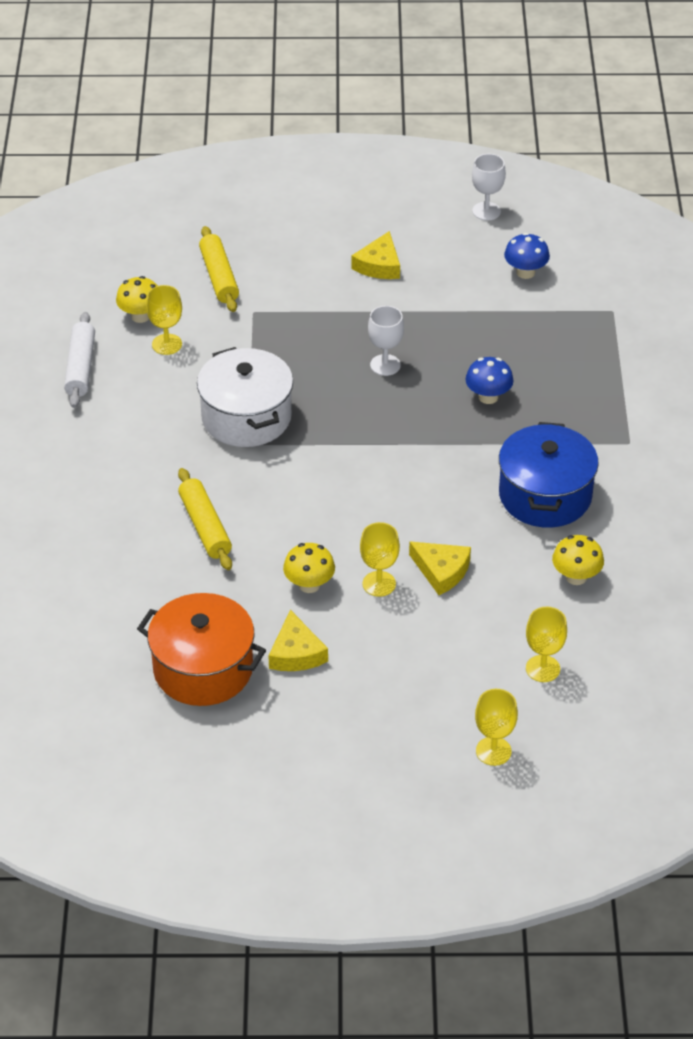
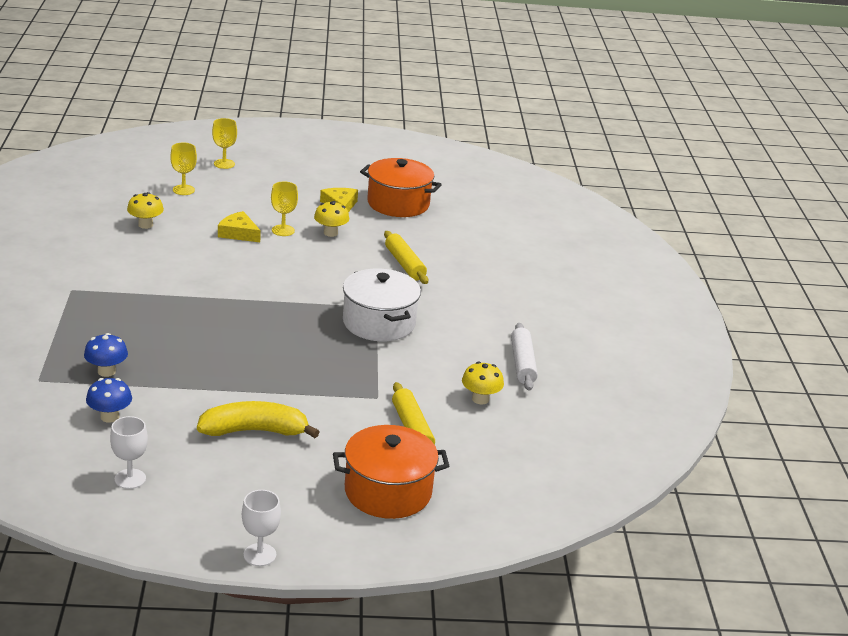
camera: 175 degrees right, 15 degrees down
(167, 344) = (452, 376): yellow goblet -> none
(248, 211) = (388, 491): none -> orange pot
(379, 265) = (254, 431): yellow cheese -> yellow banana
(385, 365) = (260, 350): white goblet -> white goblet (259, 555)
(488, 397) = (177, 324): blue mushroom -> blue mushroom (106, 371)
(545, 495) = (151, 265): blue pot -> none

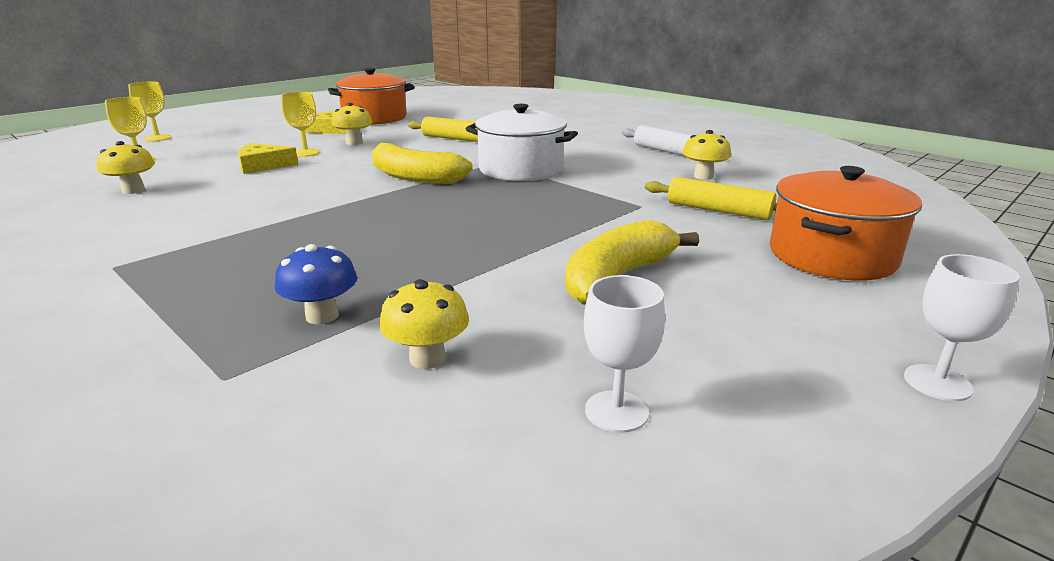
camera: 40 degrees left, 5 degrees down
(109, 417) = (427, 358): blue mushroom -> yellow mushroom
(302, 294) = (414, 177): none -> yellow banana

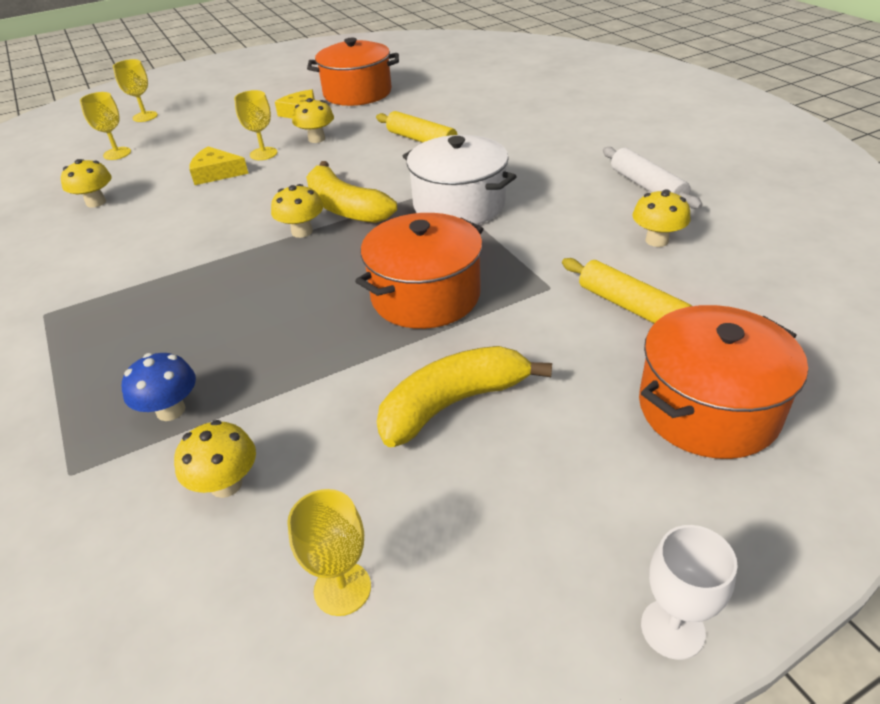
camera: 20 degrees right, 15 degrees up
(381, 193) = (302, 232): none -> yellow mushroom
(535, 219) = (425, 296): none -> orange pot
(616, 411) = (342, 588): white goblet -> yellow goblet

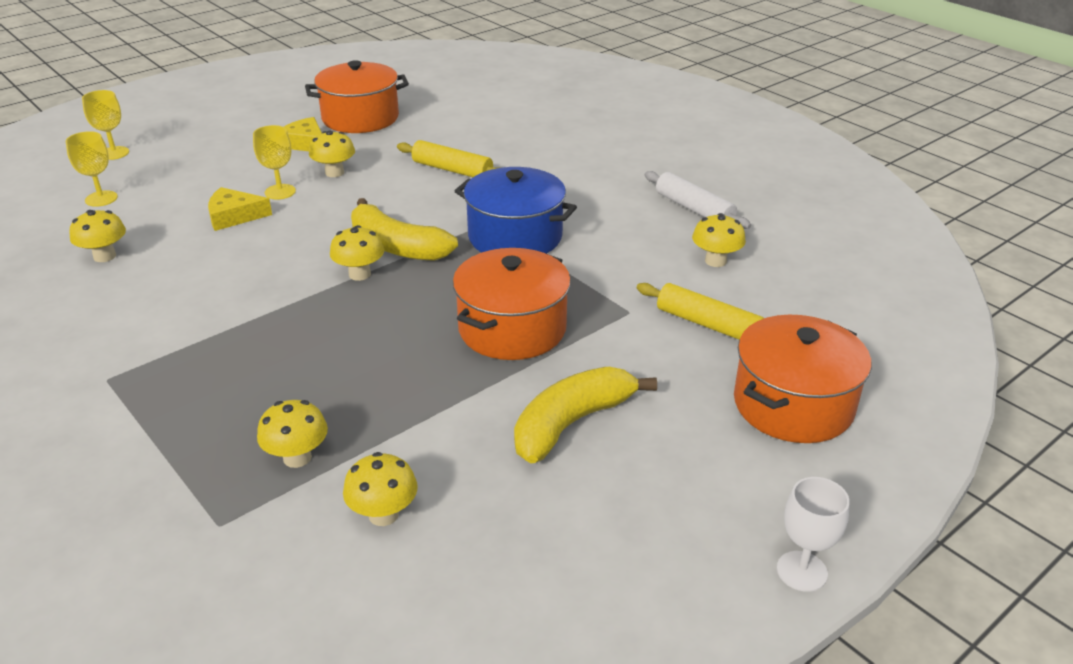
camera: 15 degrees left, 5 degrees down
(171, 410) = (297, 457): blue mushroom -> yellow mushroom
(342, 588) = (525, 581): yellow goblet -> none
(459, 204) = (515, 237): white pot -> blue pot

